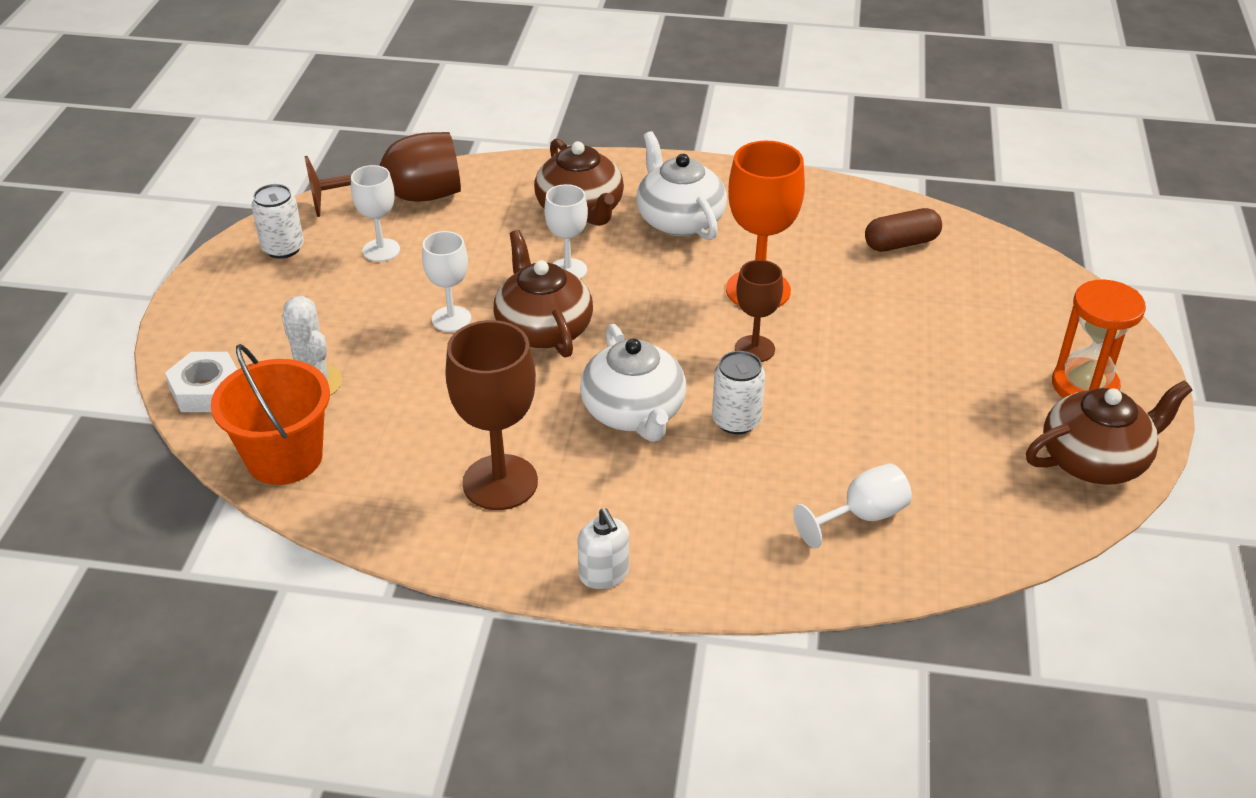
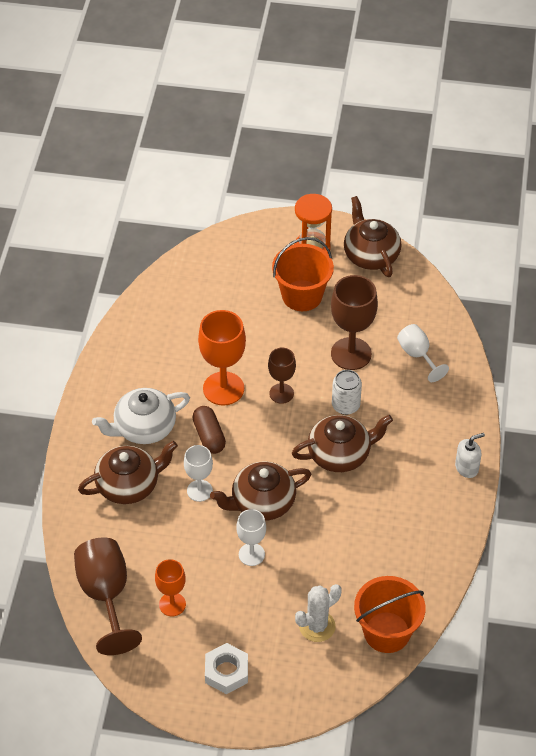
camera: 90 degrees left, 10 degrees up
(206, 390) = (325, 688): white nut -> white nut (226, 672)
(283, 248) = (167, 669): white can -> none
(381, 250) = (172, 604): white goblet -> orange goblet
(500, 482) = (401, 518): brown goblet -> brown goblet (351, 354)
(634, 413) = (340, 454): white teapot -> brown teapot
(901, 243) = (176, 312): brown capsule -> brown capsule (209, 436)
(970, 373) = (302, 295): none -> orange bucket

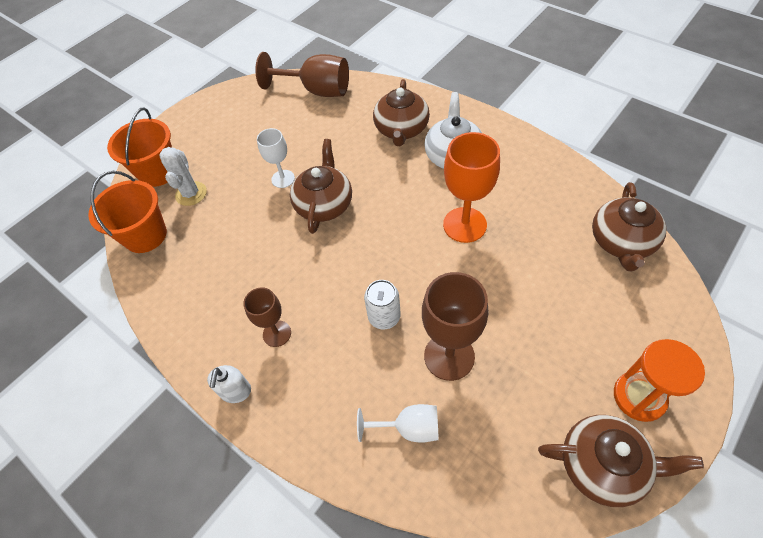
camera: 125 degrees right, 5 degrees up
(172, 604) = (281, 120): orange goblet -> none
(199, 490) = (365, 169): white goblet -> none
(209, 436) = (417, 194): brown capsule -> none
(226, 672) = (206, 131): white nut -> none
(281, 393) = (432, 268): brown goblet -> brown goblet (277, 333)
(302, 295) = (560, 348): orange bucket -> orange bucket (158, 172)
(340, 454) = (331, 284): brown teapot -> brown teapot (621, 242)

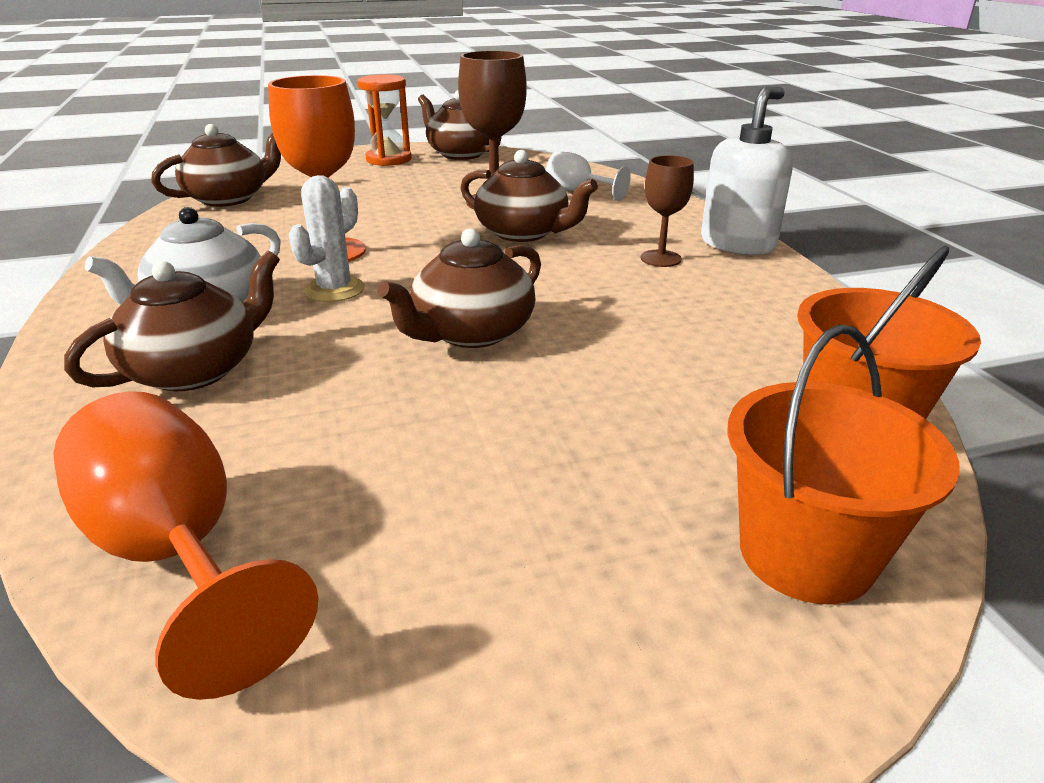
camera: 150 degrees left, 25 degrees down
(191, 194) = (722, 455): white cactus -> white cactus (334, 290)
(235, 391) = (738, 244): white soap dispenser -> white soap dispenser, size x1.83
(283, 179) = (500, 394): white goblet -> none
(316, 90) = (178, 555): brown goblet -> orange goblet
(384, 317) = (524, 233): white can -> brown teapot

